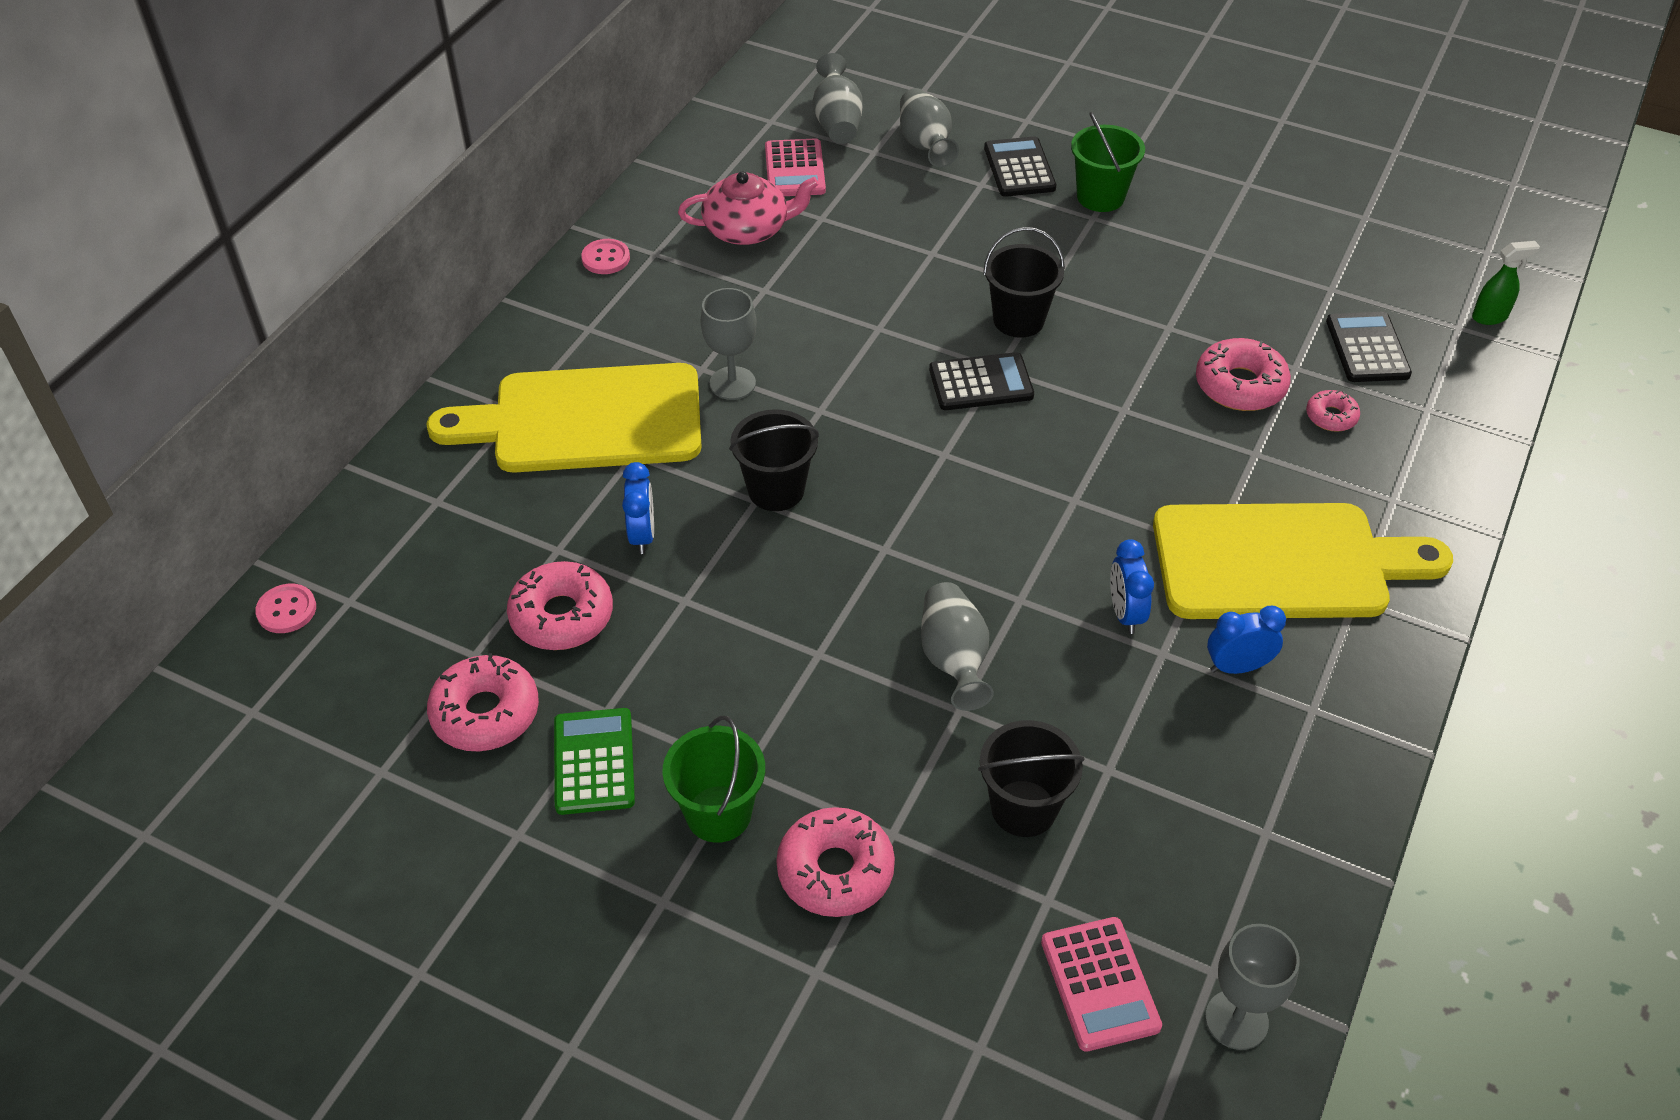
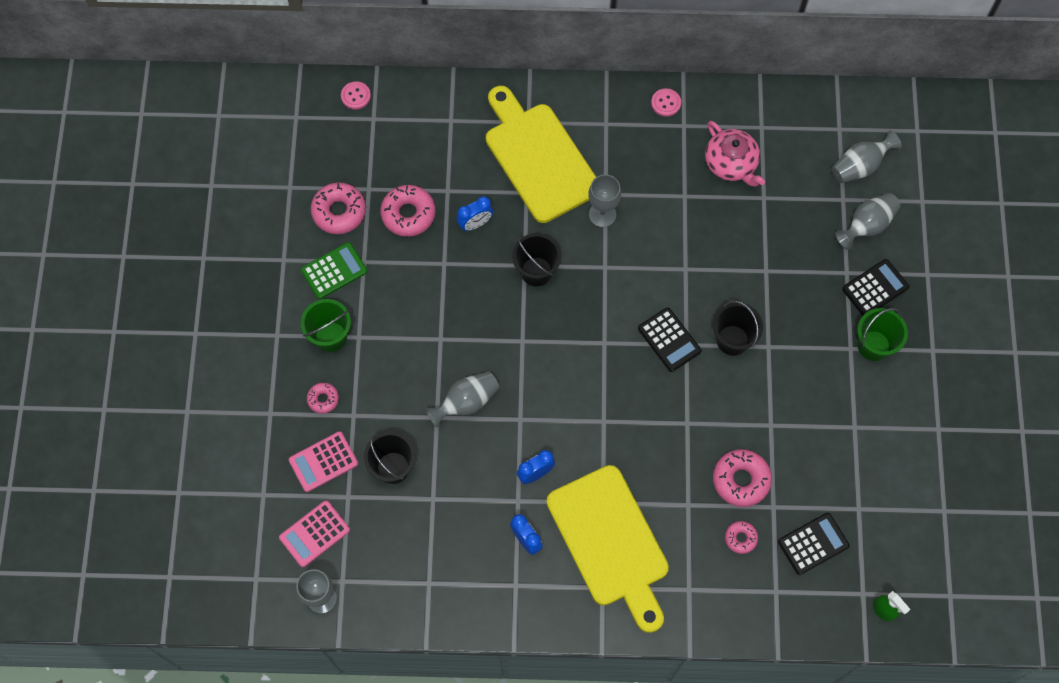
camera: 65 degrees right, 20 degrees up
(795, 169) = (800, 163): pink calculator -> pink calculator (323, 462)
(835, 871) = (323, 399): pink donut -> pink donut, size x0.56

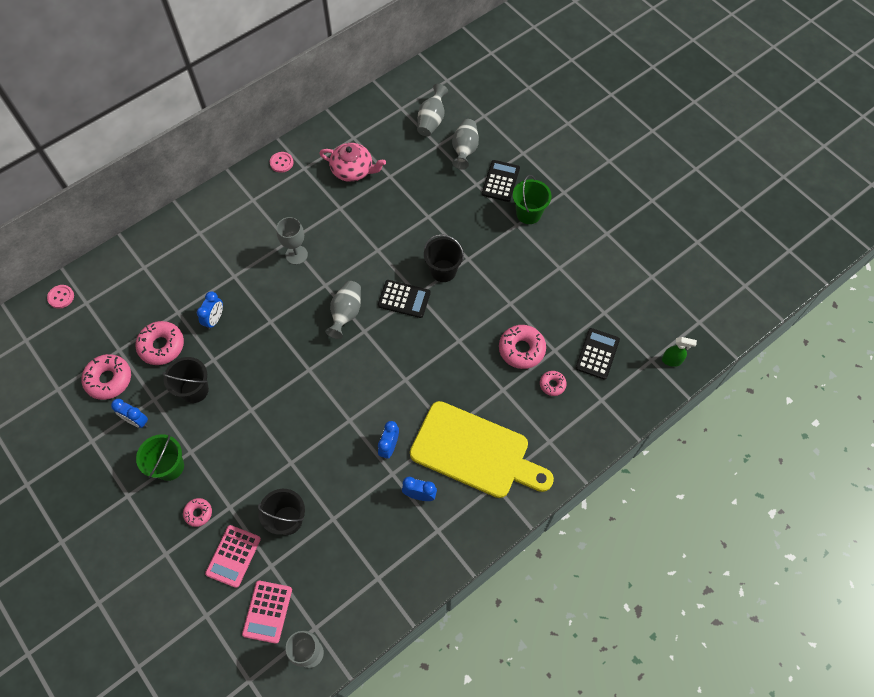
camera: 40 degrees left, 5 degrees down
(334, 271) = (136, 421): green calculator -> blue clock
(466, 402) = (303, 437): grey vase -> grey vase (346, 313)
(536, 271) = (282, 319): black bucket -> black bucket (194, 390)
(538, 157) = (224, 249): yellow cutting board -> none

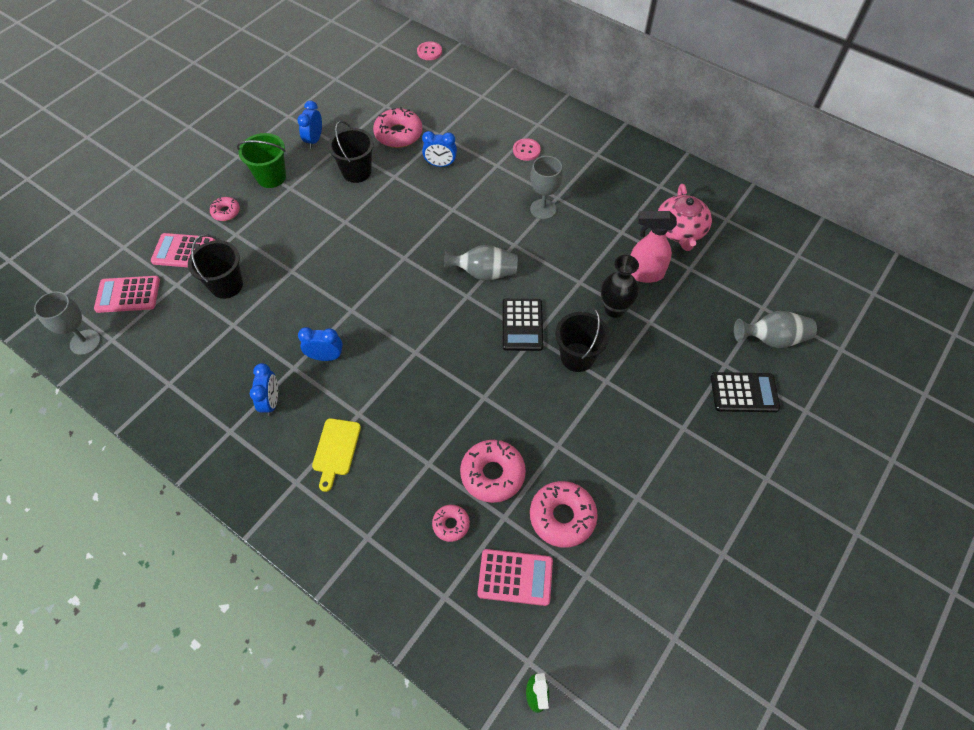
camera: 75 degrees right, 5 degrees down
(109, 379) = (353, 108): pink donut -> pink donut (562, 517)
(281, 163) = (657, 164): pink button -> pink button (526, 150)
(385, 206) = (644, 274): none -> pink spray bottle
(409, 235) = (614, 309): none -> black vase
(431, 120) = (797, 291): grey vase -> none
(475, 452) = (336, 450): yellow cutting board -> yellow cutting board, size x0.42
(528, 213) = (708, 439): green bucket -> none
(597, 354) = (515, 577): black calculator -> pink calculator

